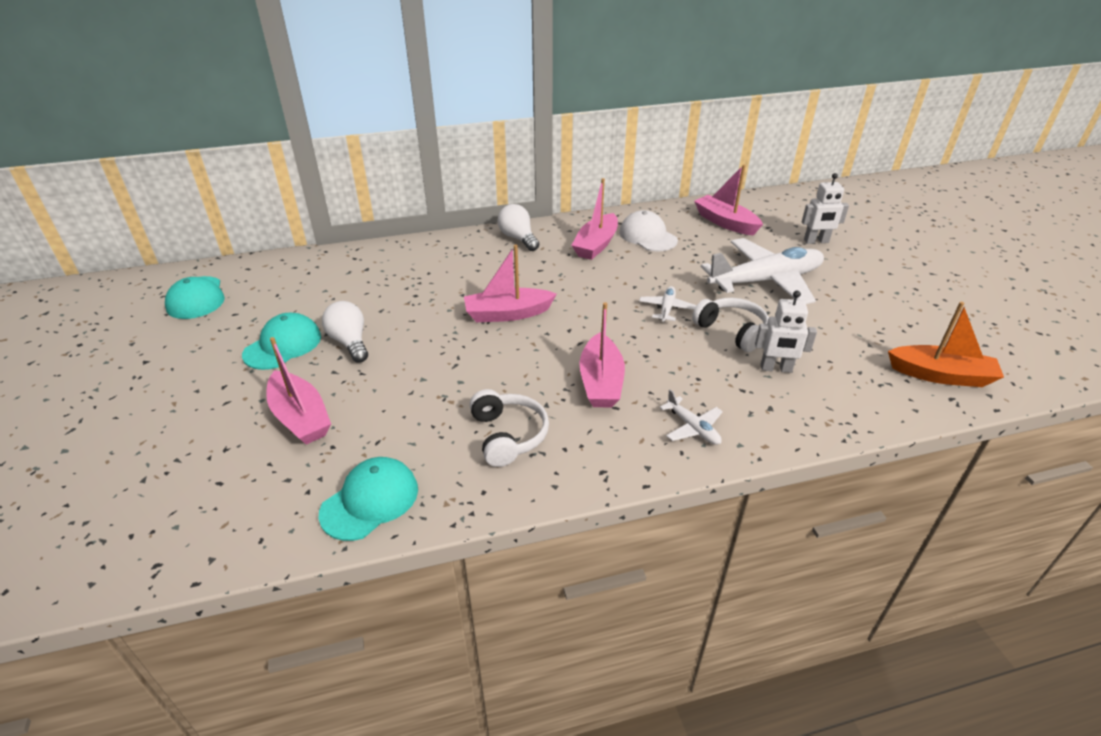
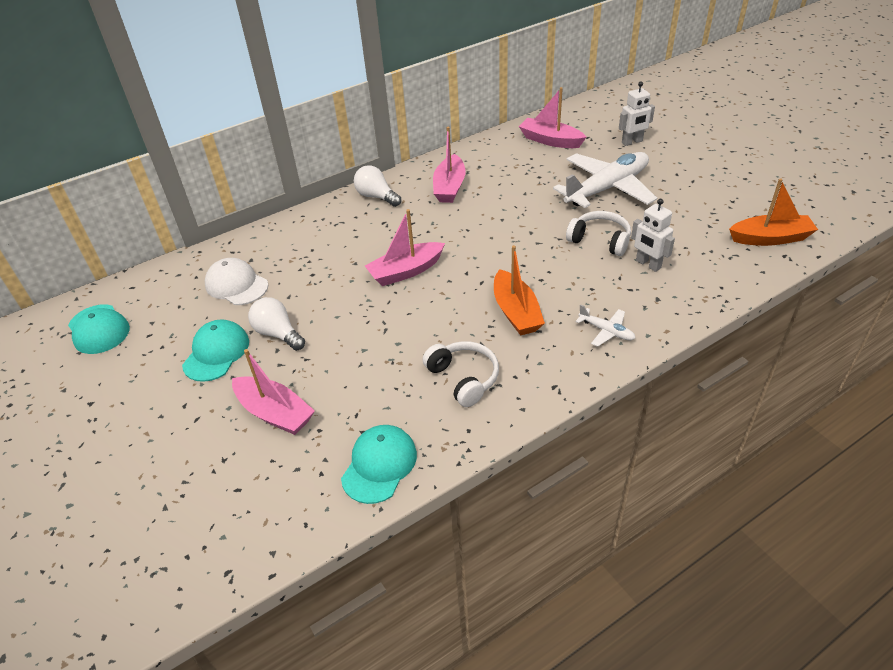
camera: 15 degrees left, 5 degrees up
(601, 382) = (516, 312): pink boat -> orange boat
(647, 236) = (490, 168): white cap -> white cap (236, 285)
(666, 308) = (538, 233): white plane -> none
(776, 368) = (648, 264): white robot -> white robot turned 60 degrees clockwise

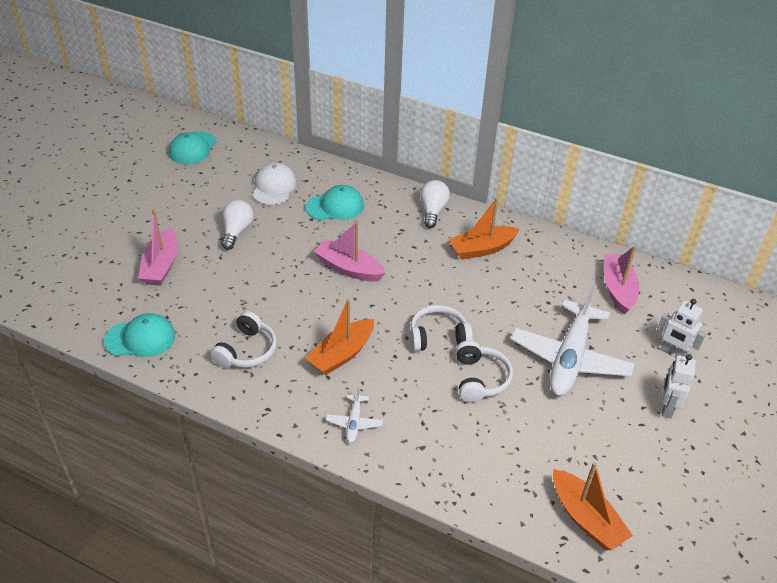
camera: 55 degrees right, 0 degrees up
(216, 353) = (201, 211): turquoise cap -> turquoise cap (335, 206)
(449, 187) = (482, 249): pink boat -> orange boat
(535, 246) = (438, 336): none -> white headphones
(607, 188) = (569, 358): white plane -> white plane turned 90 degrees clockwise
(648, 264) = (468, 425): white robot -> white robot (667, 407)

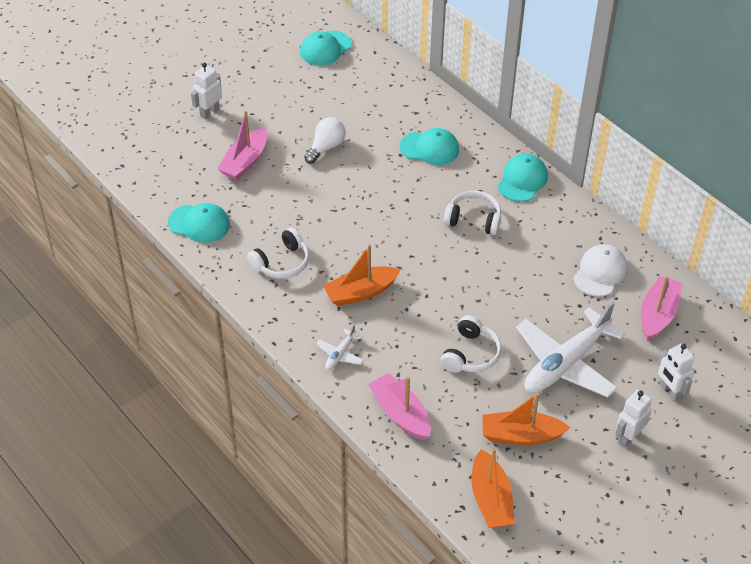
camera: 25 degrees right, 5 degrees up
(103, 230) = (209, 112): none -> white robot
(274, 187) = (382, 111): white cap -> white cap (600, 272)
(349, 268) = (409, 214): pink boat -> pink boat (400, 414)
(433, 211) = (522, 180): white light bulb -> turquoise cap
(438, 336) = (455, 304): white headphones -> white headphones (474, 219)
(482, 249) = (547, 233): orange boat -> orange boat (520, 435)

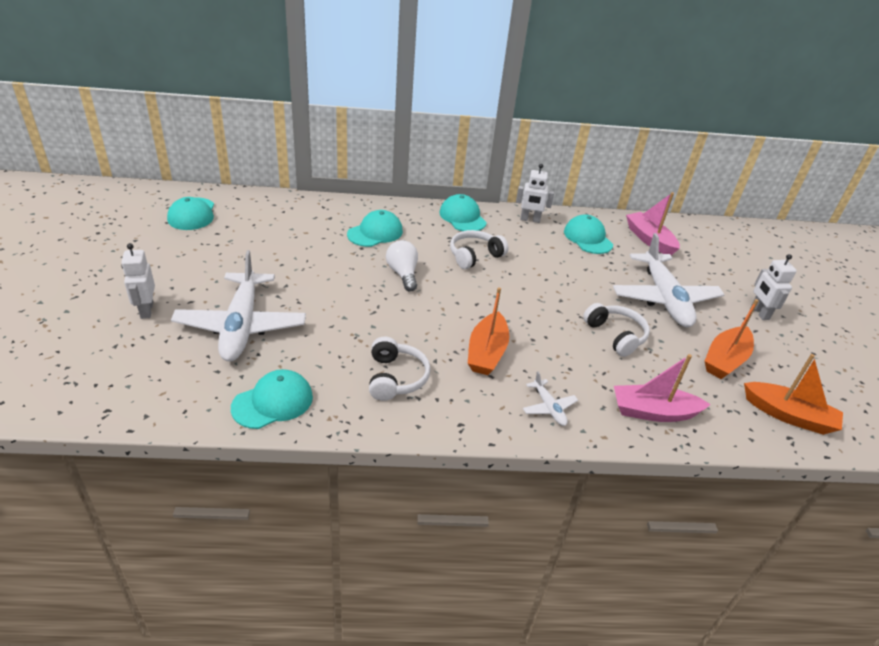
camera: 55 degrees left, 10 degrees down
(245, 161) = (241, 326): pink boat -> white plane
(326, 147) = (297, 275): white light bulb -> white light bulb (403, 274)
(600, 272) = (588, 238): white cap -> turquoise cap
(669, 391) = (726, 273): white robot -> white robot (530, 220)

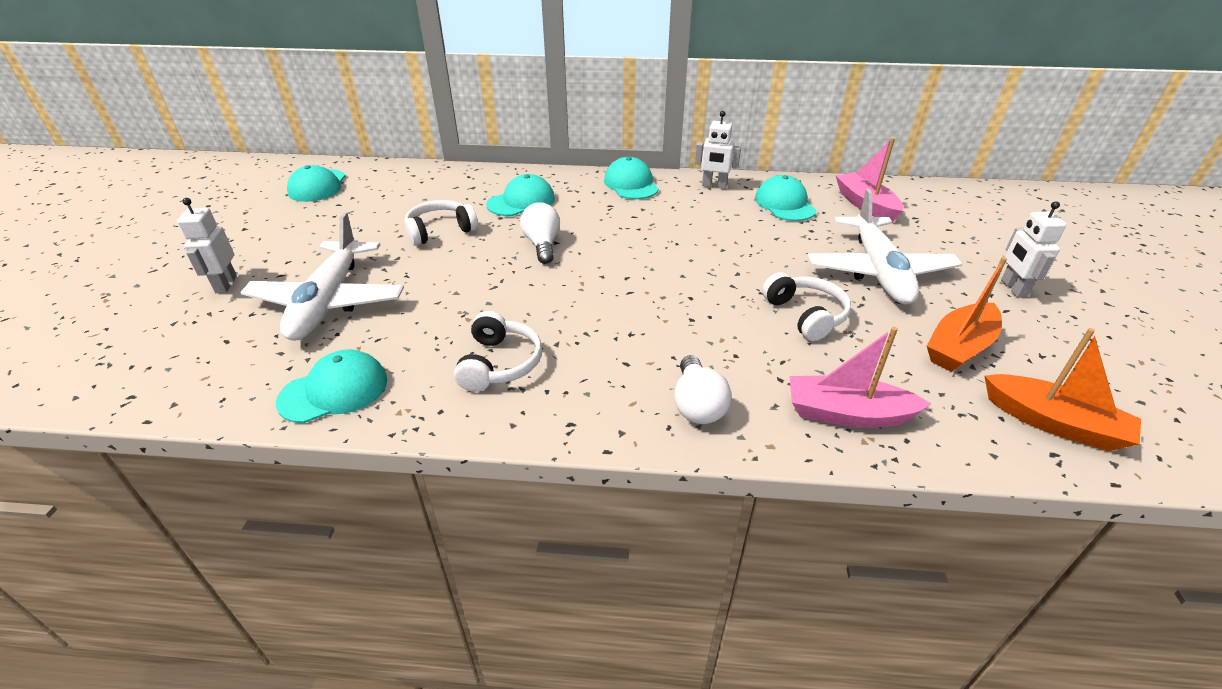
camera: 10 degrees right, 0 degrees up
(474, 256) = (636, 224): white headphones -> white headphones (440, 231)
(486, 352) = (626, 334): orange boat -> none
(549, 408) = (697, 405): white plane -> white light bulb

